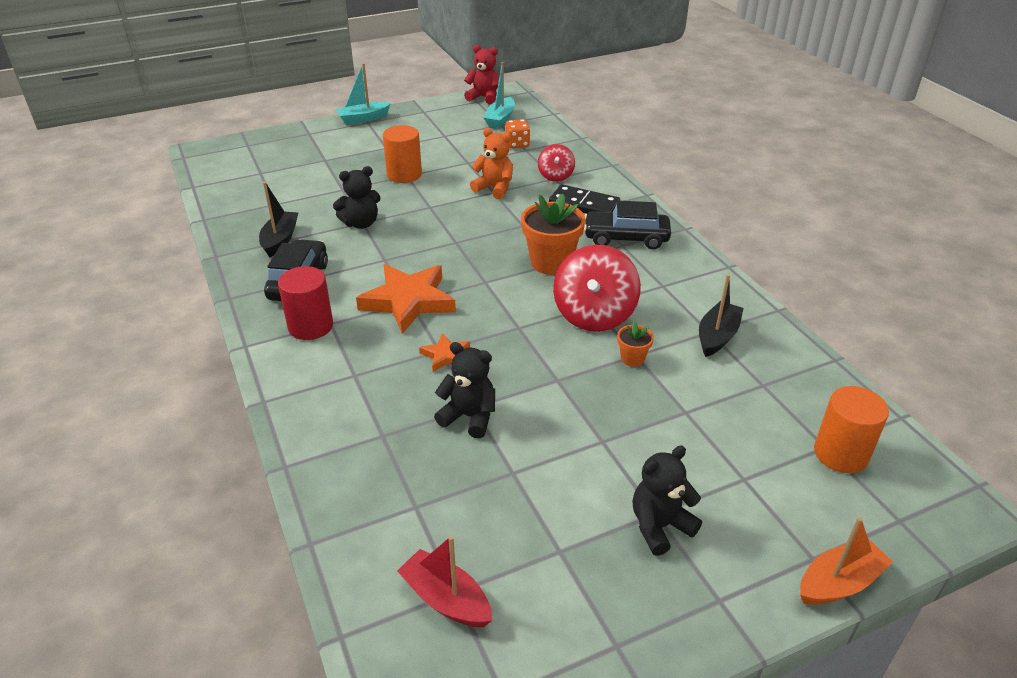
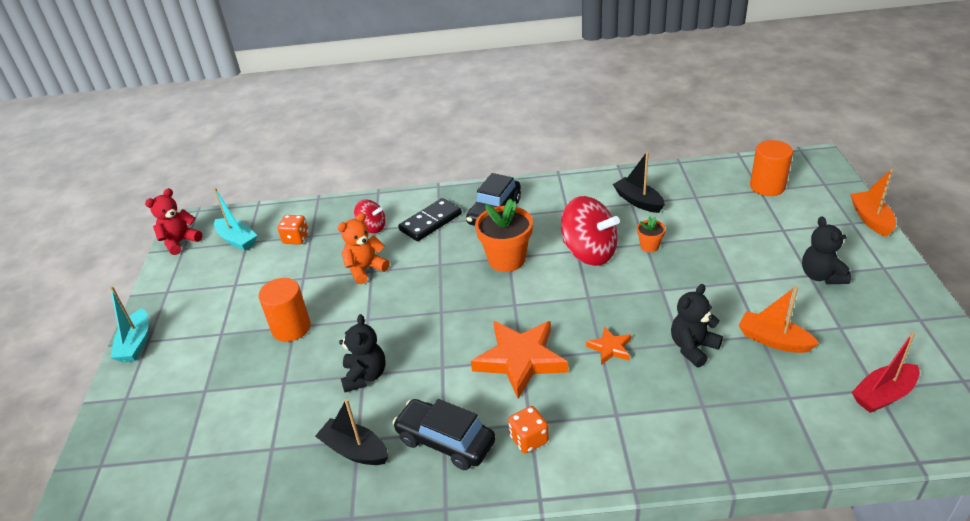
camera: 65 degrees left, 0 degrees up
(310, 326) = (529, 439): red cylinder -> orange dice
(508, 485) = (773, 340): none -> orange boat

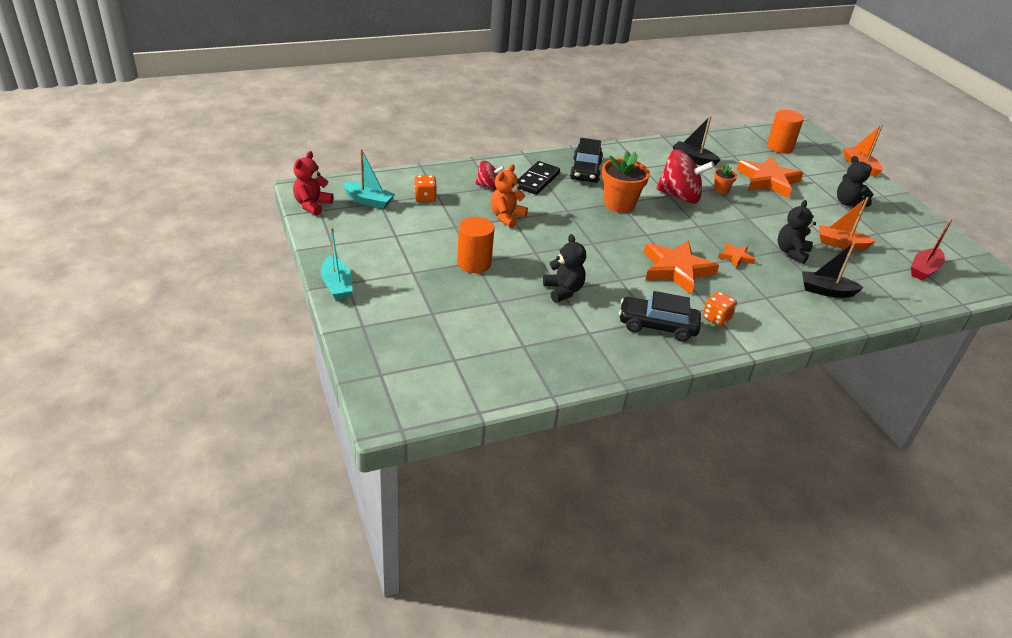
camera: 25 degrees left, 0 degrees up
(355, 450) = (592, 339): black boat -> black boat (826, 291)
(722, 235) = (768, 180): none -> orange star

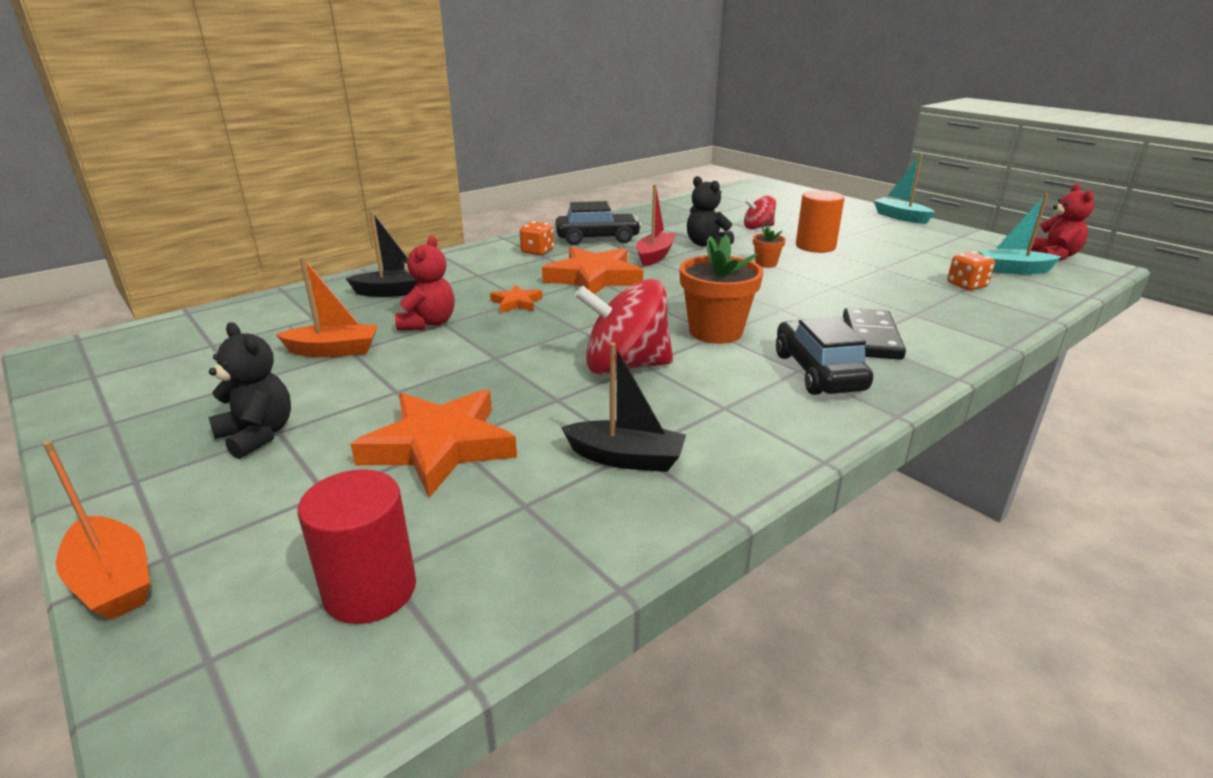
camera: 165 degrees right, 10 degrees down
(488, 186) = (920, 314): red spinning top -> red spinning top (758, 227)
(506, 217) = (843, 286): orange teddy bear -> none
(721, 190) = (548, 397): orange flower pot -> orange flower pot (766, 264)
(779, 147) = (370, 590): orange cylinder -> red cylinder
(791, 252) = (428, 323): black teddy bear -> red teddy bear
(924, 270) = (205, 342): red boat -> red boat (655, 256)

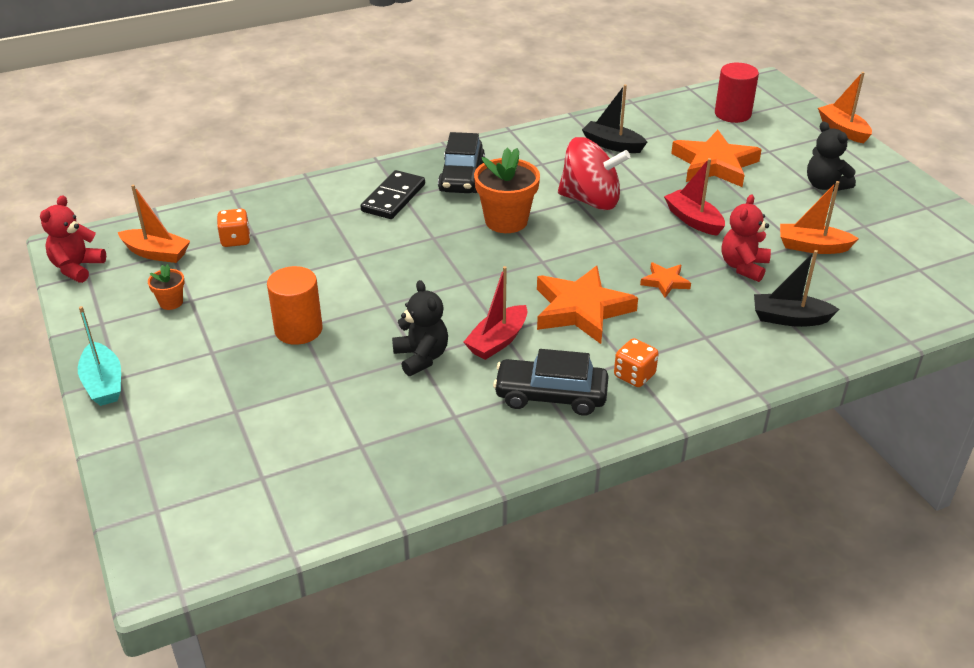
camera: 165 degrees left, 10 degrees up
(483, 360) = (693, 220): none -> red boat
(758, 227) = (322, 389): red spinning top -> none
(766, 264) = (386, 305): orange flower pot -> orange flower pot (171, 302)
(1013, 270) = (156, 253): turquoise boat -> orange boat

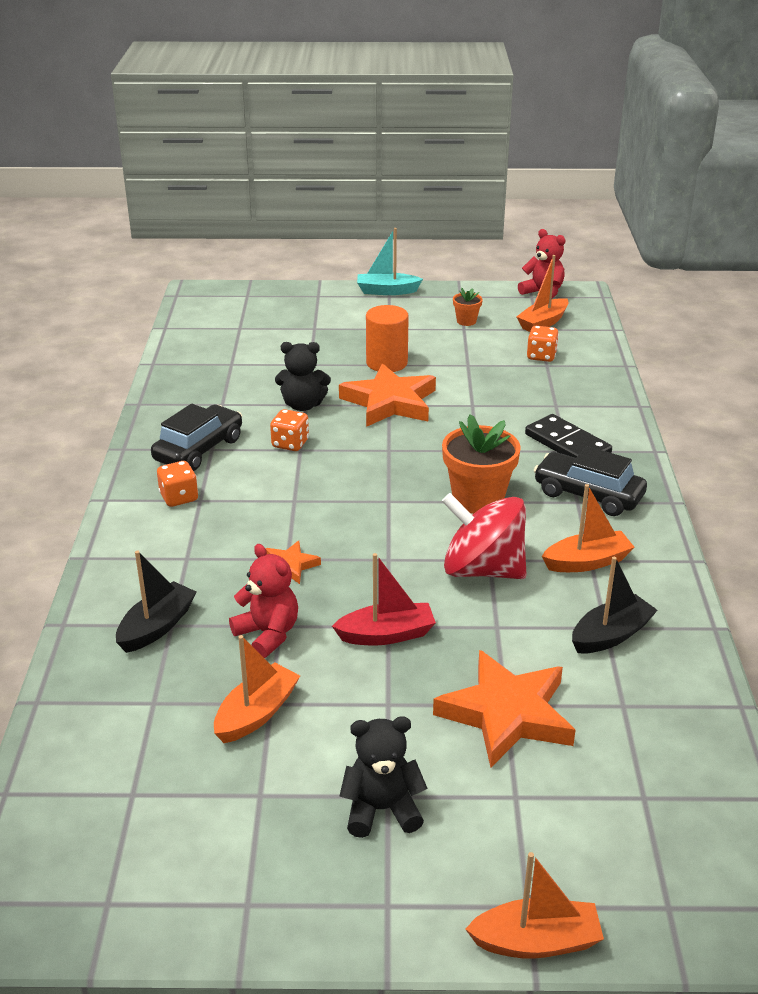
camera: 115 degrees right, 5 degrees down
(497, 341) = (290, 444): red boat -> orange dice
(545, 164) = (587, 562): none -> orange boat
(581, 310) = (293, 499): orange star -> orange star (390, 402)
(591, 200) = (482, 569): red spinning top -> red spinning top turned 75 degrees clockwise
(732, 114) = (656, 811): red cylinder -> none

